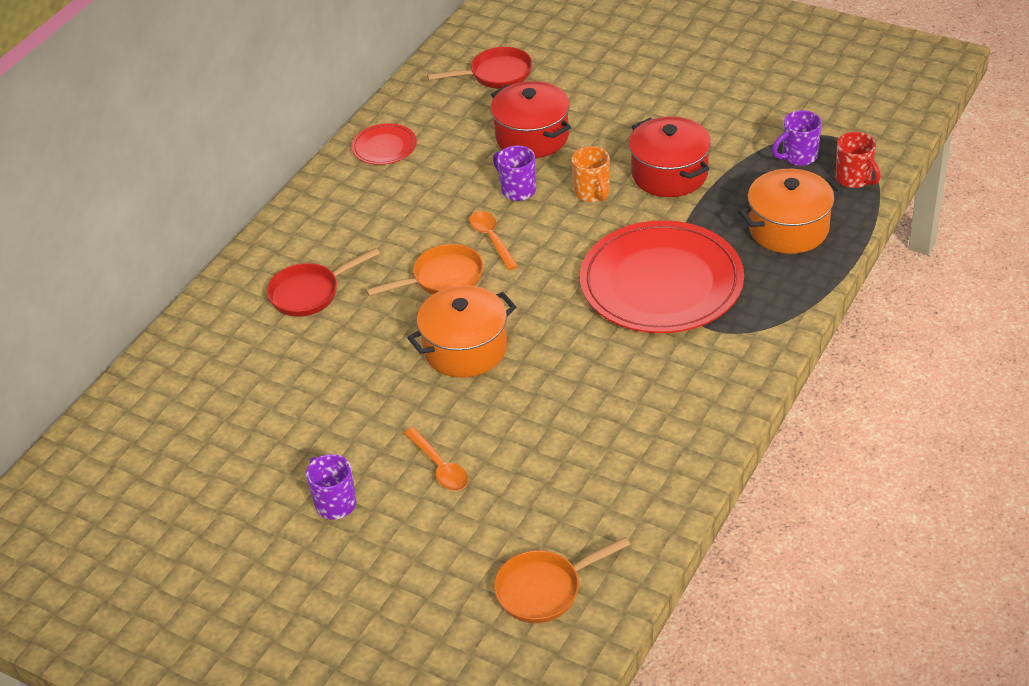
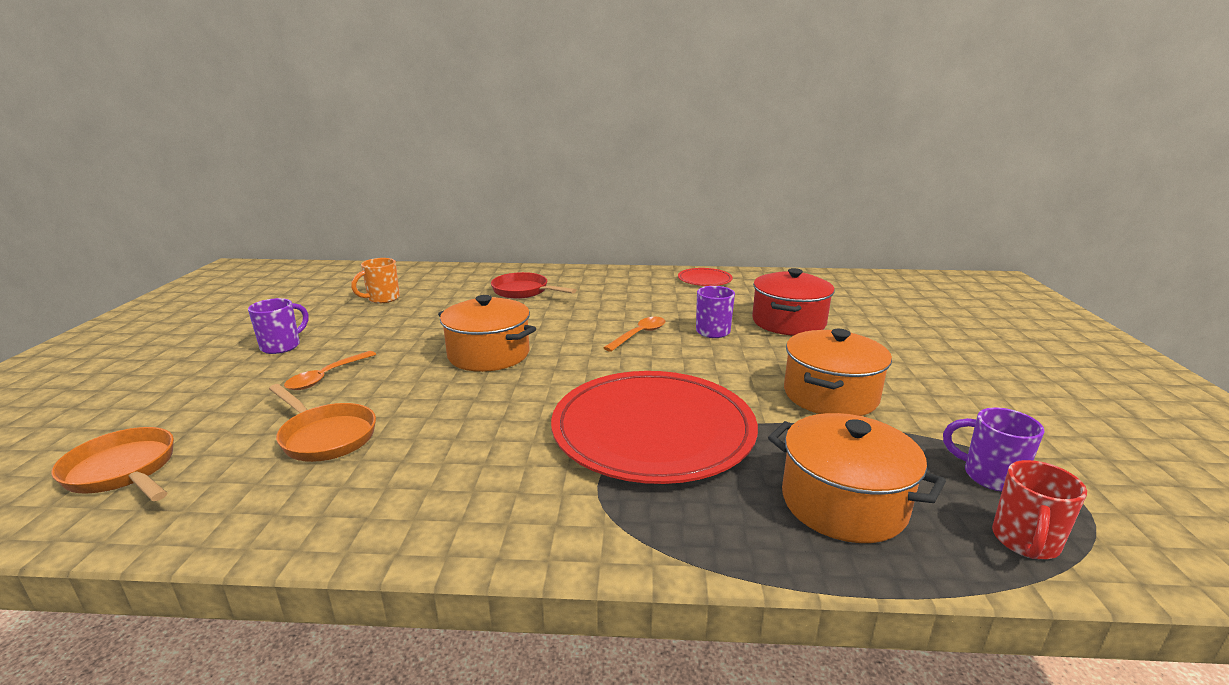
camera: 60 degrees right, 20 degrees down
(443, 278) = (573, 328): orange pan -> orange pan (325, 436)
(496, 74) = (842, 294): red pan -> none
(592, 193) = (750, 363): orange mug -> orange mug (382, 299)
(669, 174) = (830, 395): red pot -> orange pot

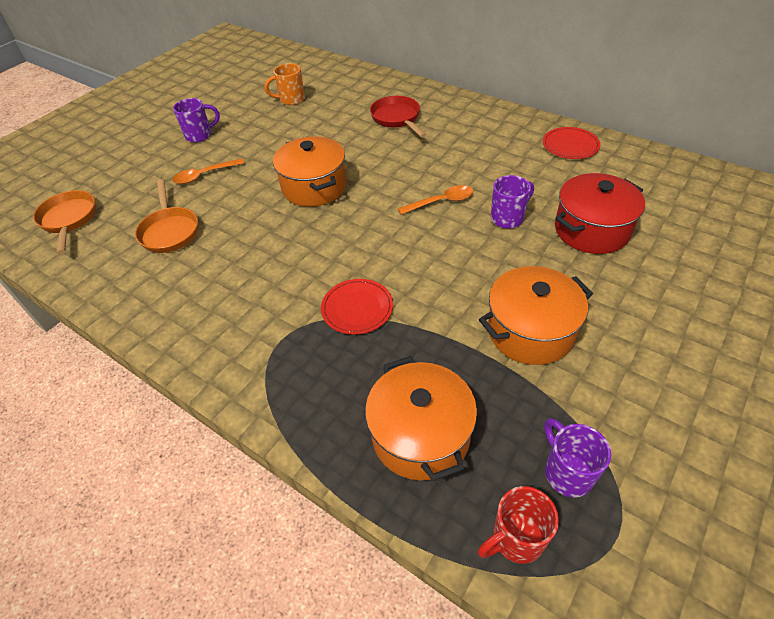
camera: 35 degrees right, 25 degrees up
(653, 430) = (357, 308): red plate -> red plate, size x0.45

